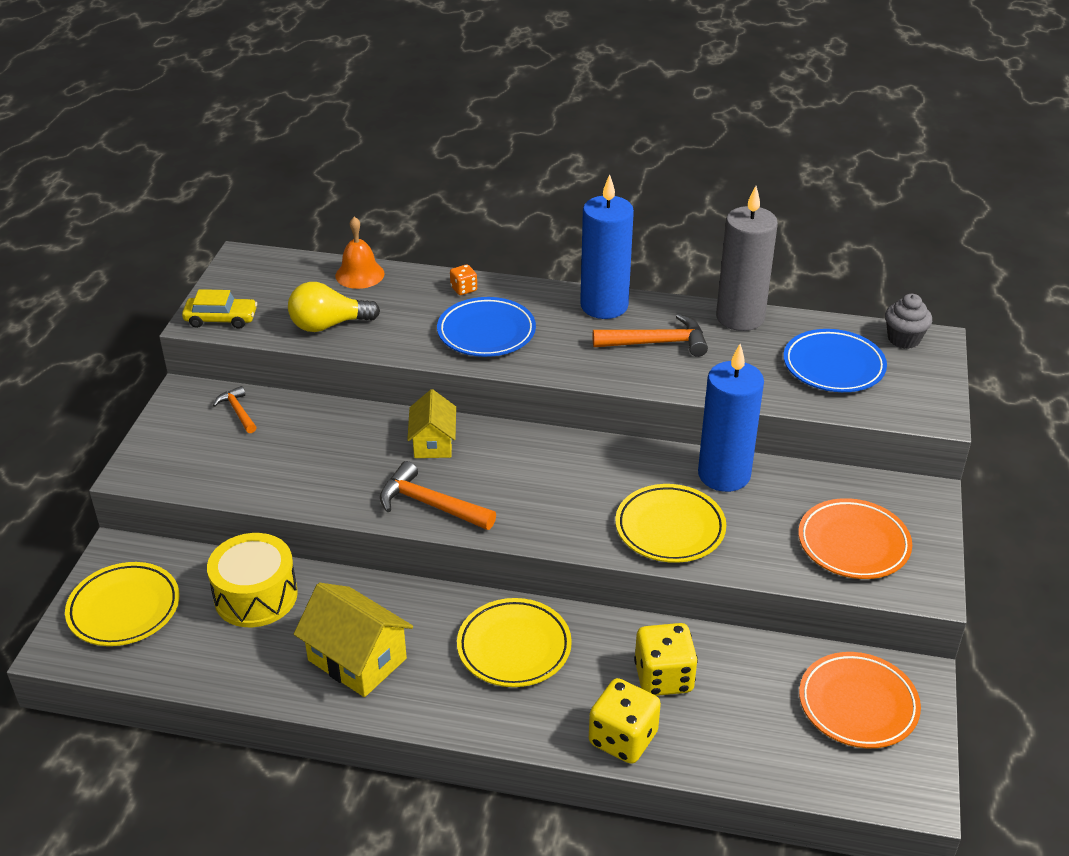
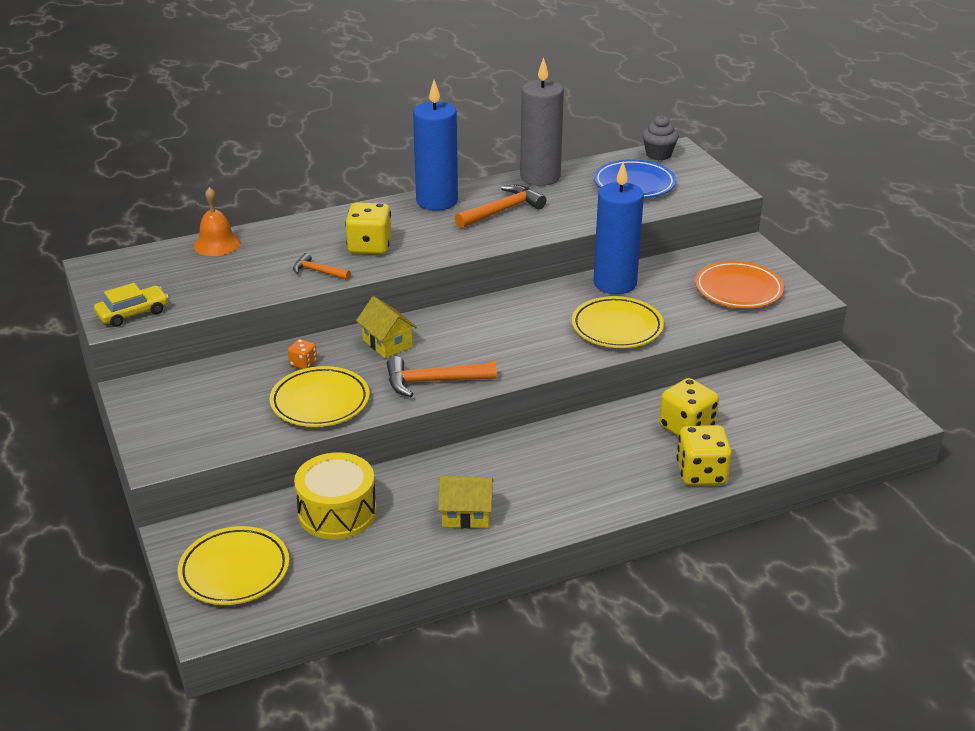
camera: 35 degrees left, 5 degrees down
(238, 411) = (198, 384): orange hammer -> orange hammer (318, 271)
(328, 325) = (234, 285): yellow light bulb -> none
(357, 659) = (466, 515): yellow house -> yellow house, size x0.66
(464, 289) = (316, 225): orange dice -> orange dice (303, 363)
(486, 332) = (369, 246): blue plate -> yellow dice
(514, 647) = (569, 456): yellow plate -> yellow plate (320, 402)
(858, 704) = (815, 388): orange plate -> none

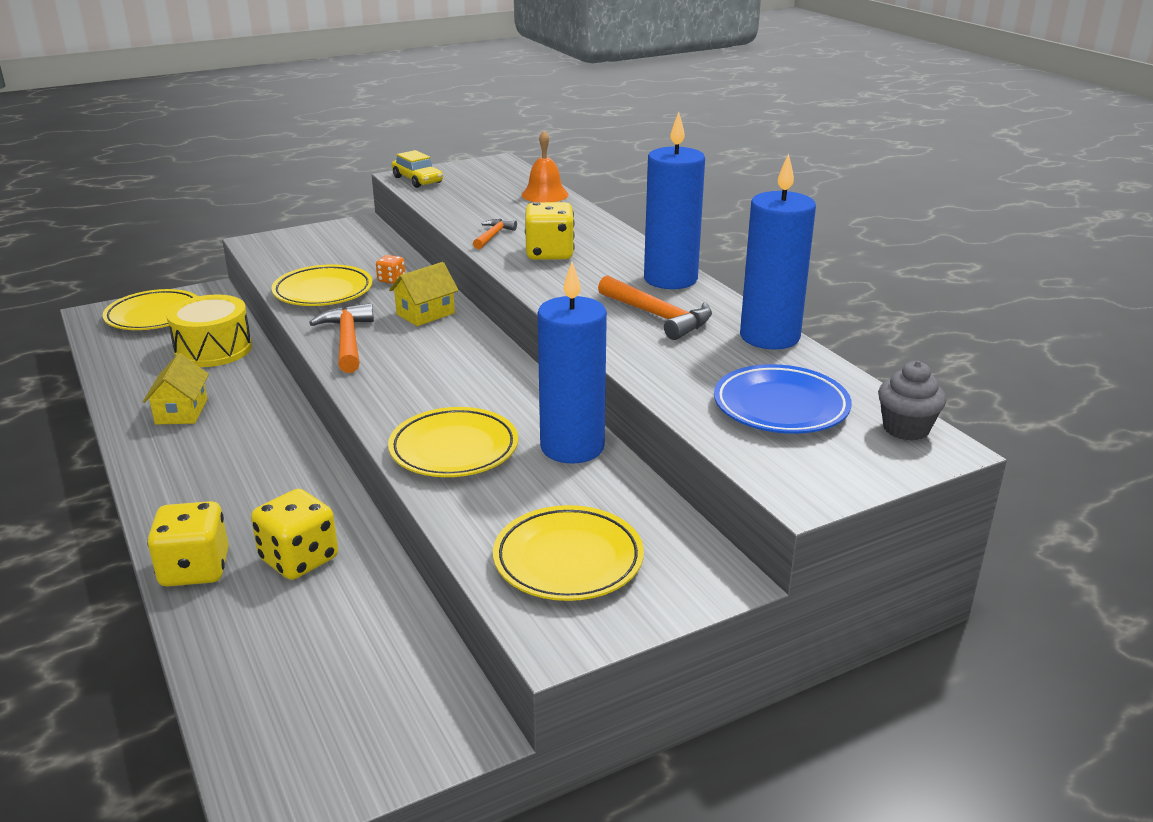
camera: 85 degrees right, 5 degrees down
(540, 177) = (769, 337): grey candle -> blue candle
(738, 290) = (568, 560): orange plate -> yellow plate

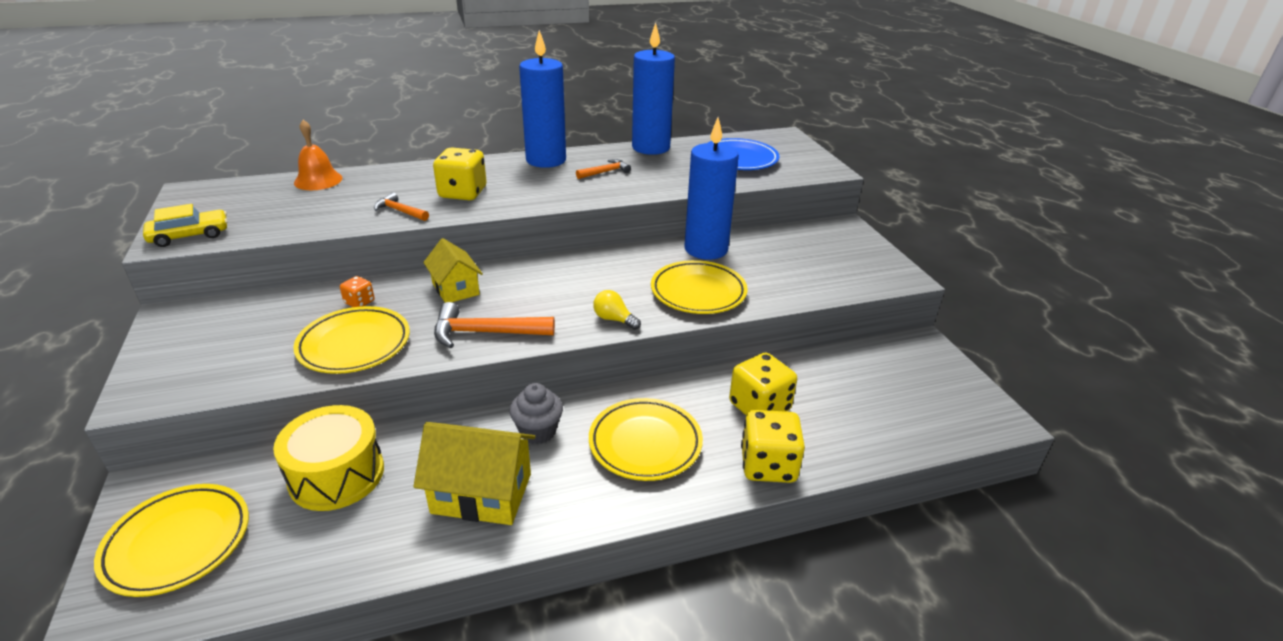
camera: 80 degrees left, 5 degrees up
(181, 411) = (481, 493): yellow house -> yellow house, size x1.51
(381, 401) = (614, 319): none -> yellow light bulb
(568, 560) = (831, 265): yellow plate -> yellow plate (645, 443)
(658, 316) = (605, 172): orange hammer -> orange hammer, size x0.59
(906, 429) = (767, 138): grey cupcake -> grey cupcake (538, 431)

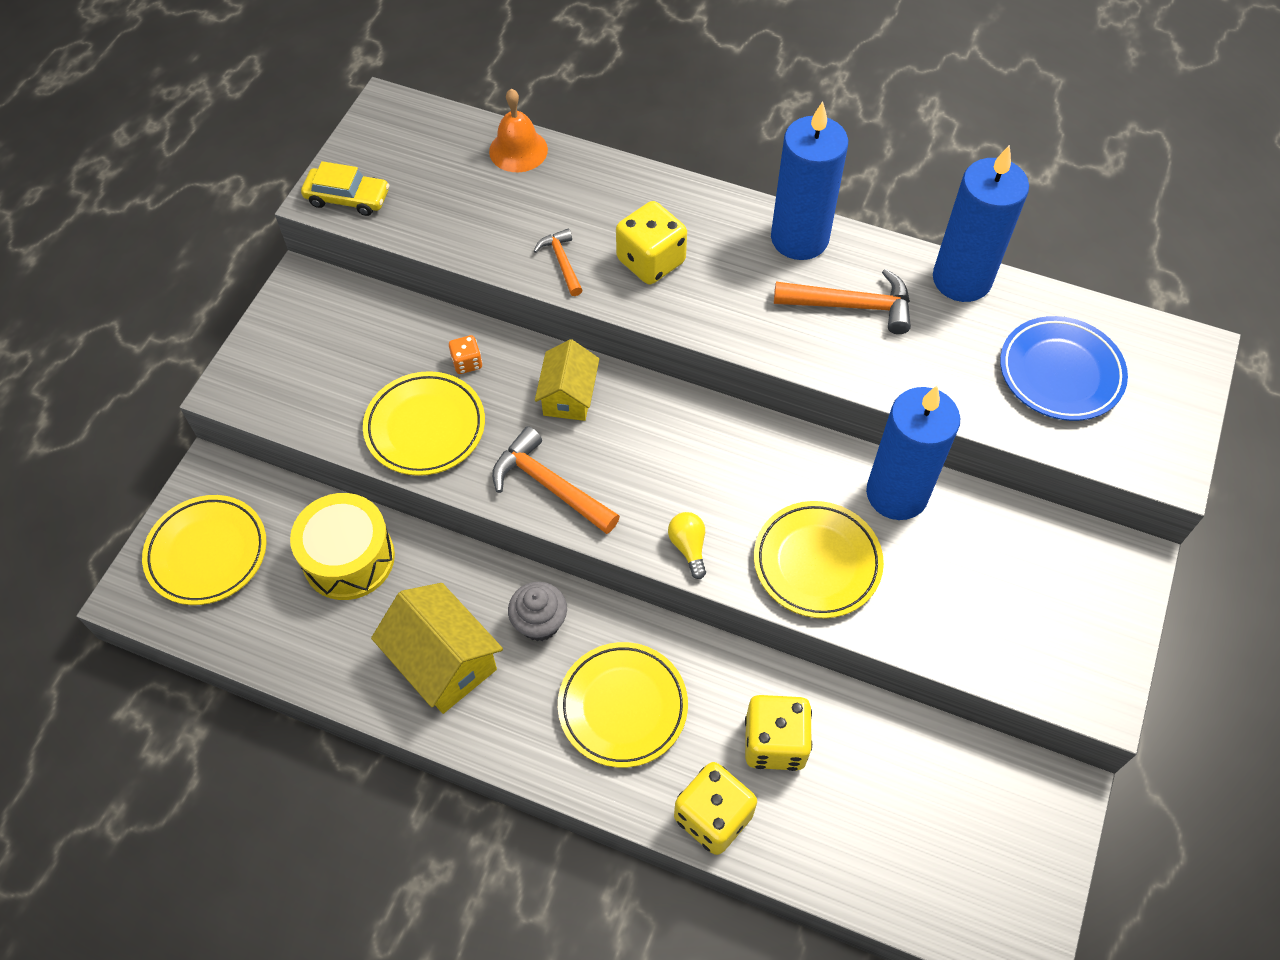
camera: 40 degrees right, 25 degrees up
(605, 172) = (851, 306): orange hammer -> orange hammer, size x1.70

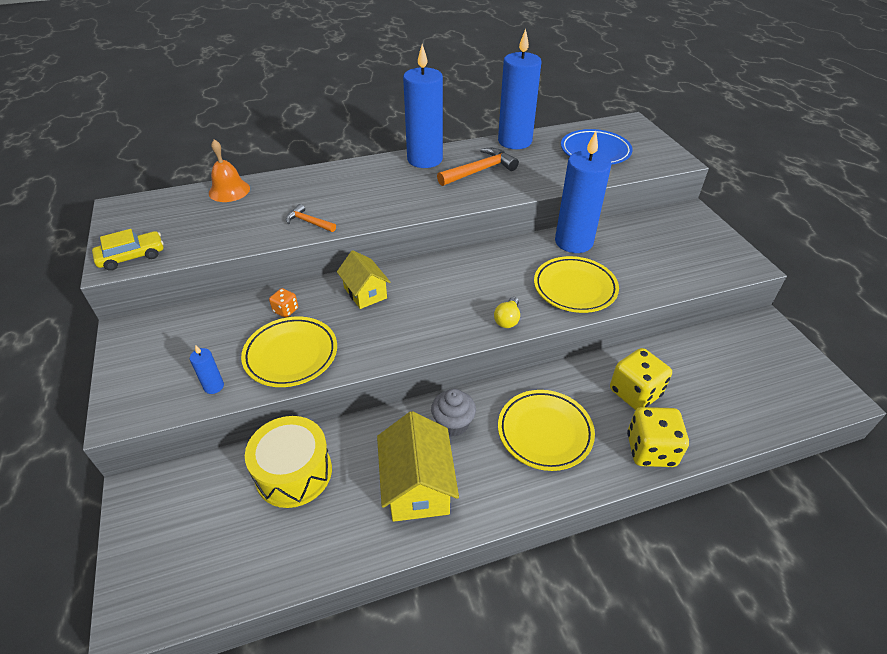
camera: 40 degrees left, 15 degrees down
(207, 553) = (177, 543): yellow plate -> none
(328, 414) = (214, 386): none -> blue candle
(443, 662) = (417, 486): yellow house -> yellow house turned 75 degrees clockwise
(550, 485) = (400, 338): orange hammer -> none
(651, 261) = (359, 199): yellow dice -> none
(688, 547) = (507, 319): yellow light bulb -> yellow light bulb turned 105 degrees counterclockwise

